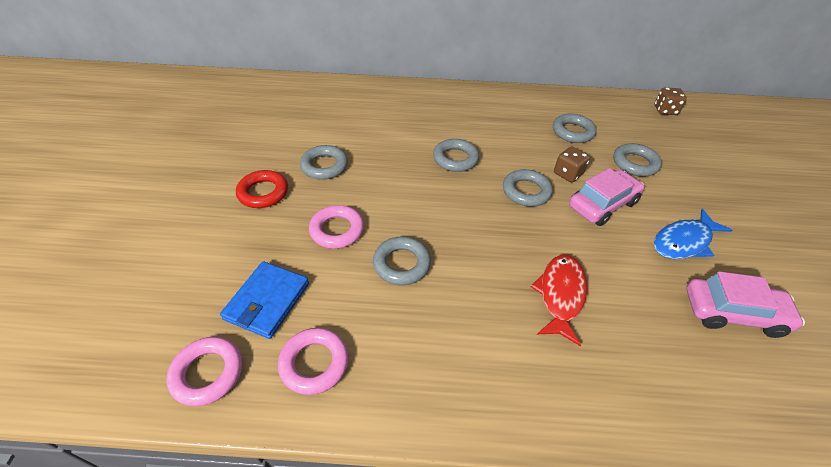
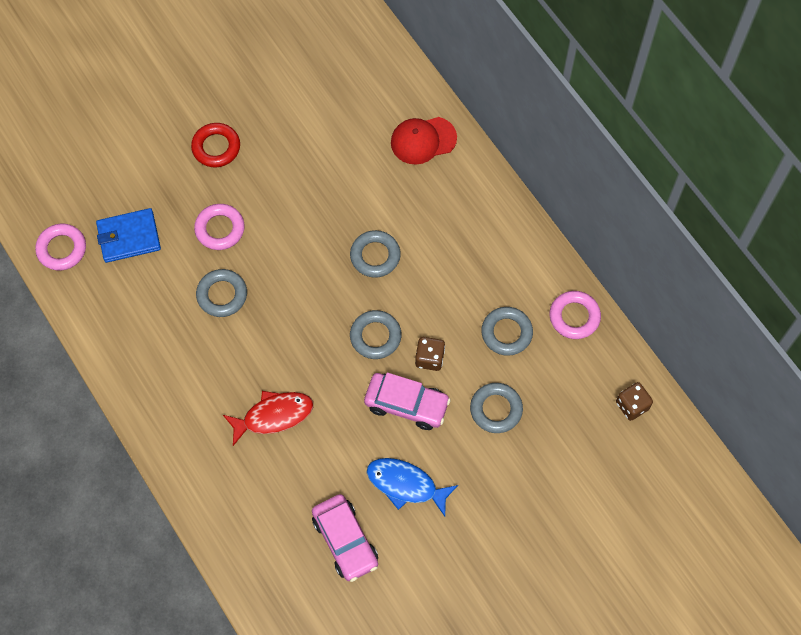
camera: 55 degrees right, 20 degrees up
(314, 363) = (109, 300): pink ring -> pink ring (574, 317)
(324, 166) = (281, 163): grey ring -> none
(390, 99) = (423, 140): none -> red cap

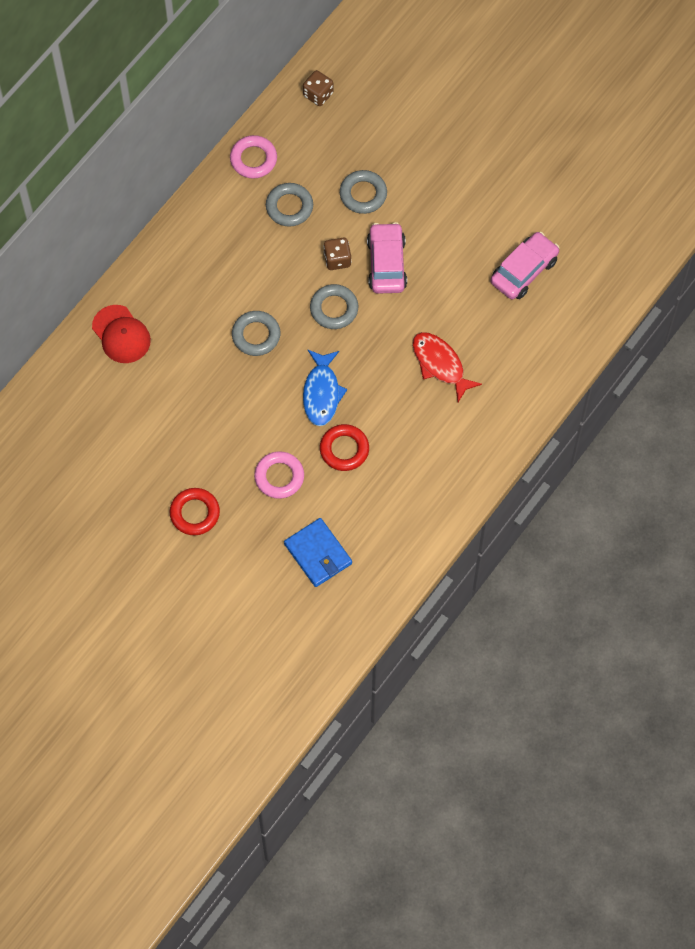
camera: 110 degrees left, 0 degrees up
(62, 249) = (353, 609): pink ring -> none
(222, 295) = (344, 449): grey ring -> red ring
(406, 485) = (457, 241): blue fish -> blue fish (322, 393)

